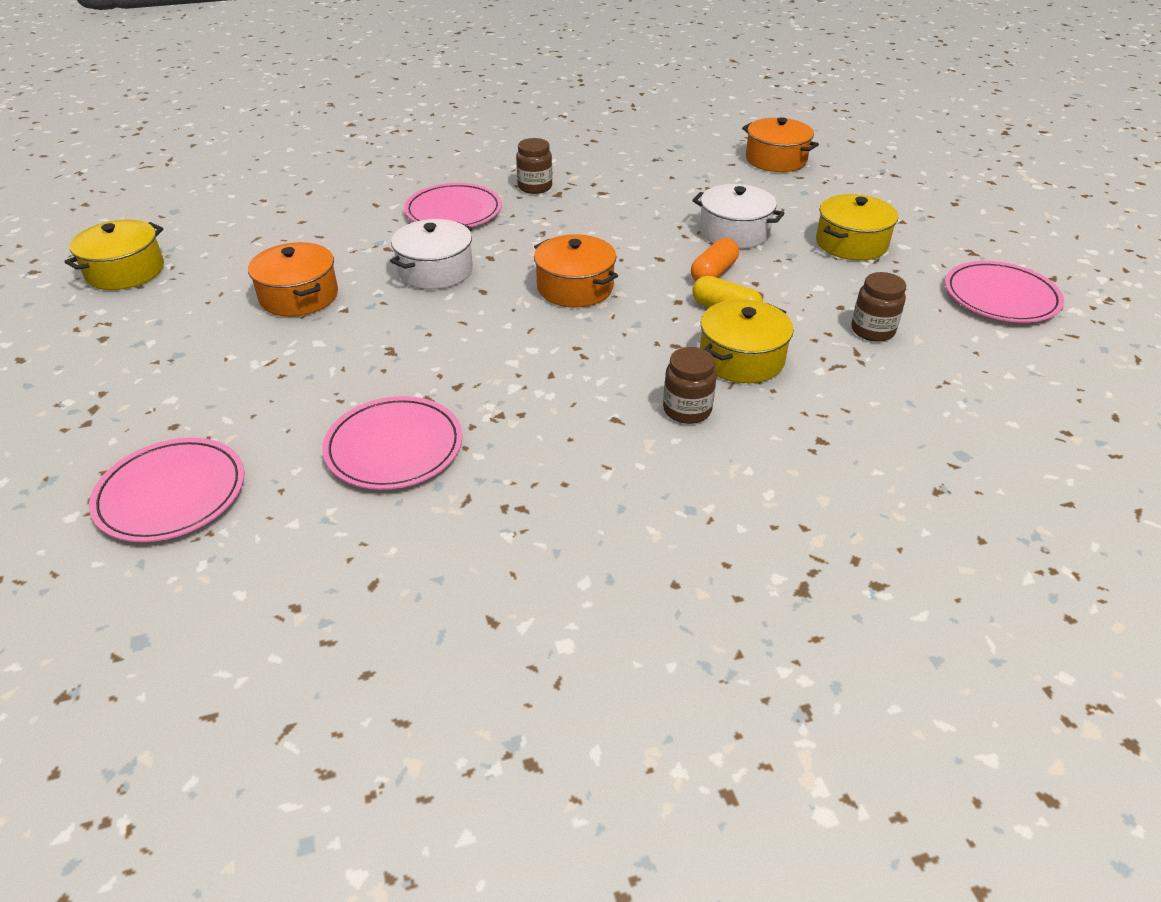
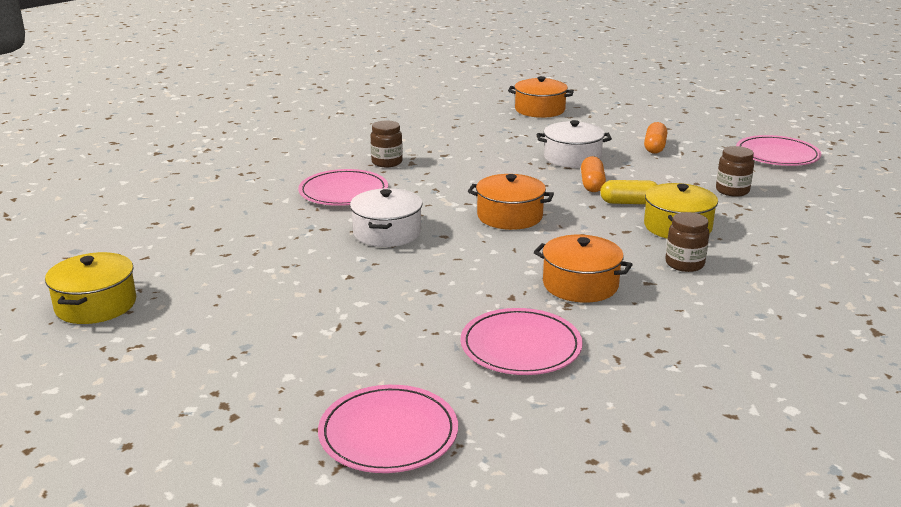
camera: 30 degrees left, 15 degrees down
(299, 296) = (296, 278): orange pot -> orange pot (580, 285)
(851, 243) = (654, 147): yellow pot -> orange capsule

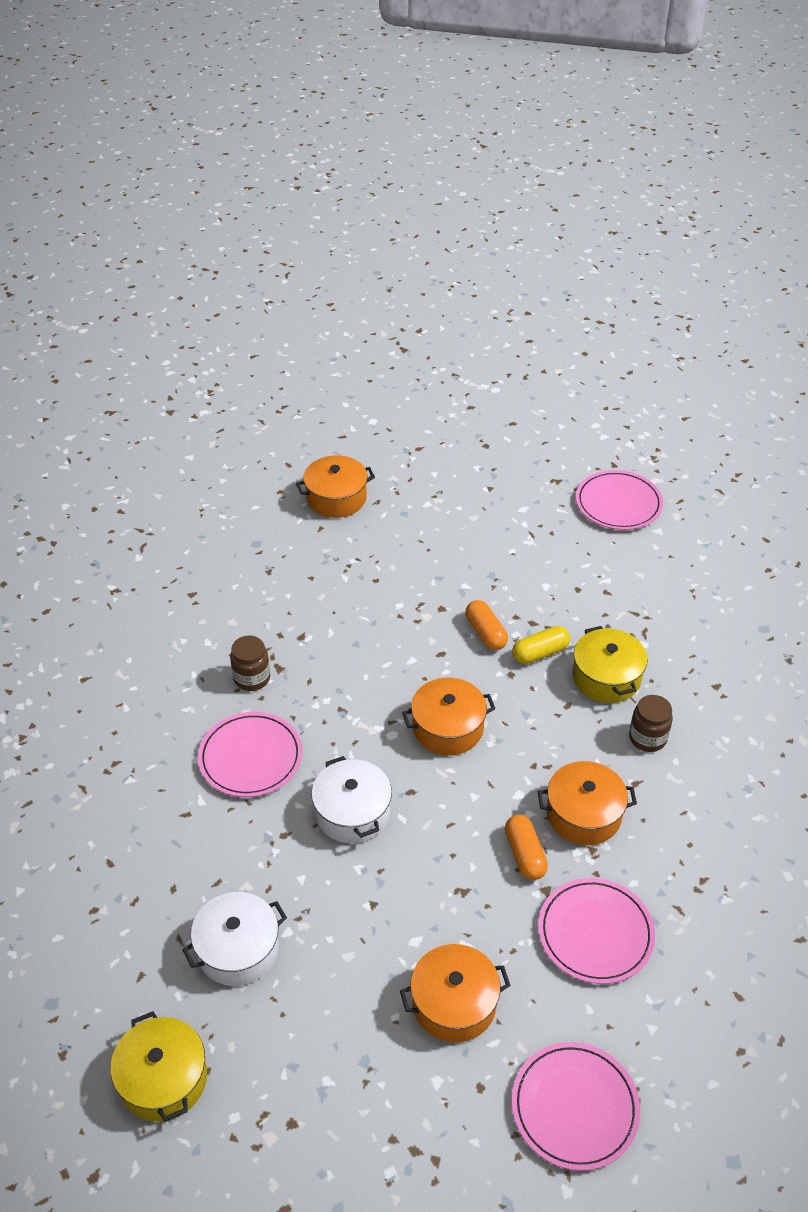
camera: 30 degrees left, 20 degrees up
(352, 342) = (454, 1003): none -> orange pot
(572, 158) = (435, 588): white pot -> white pot (238, 949)
(654, 147) = (500, 533): orange capsule -> orange capsule (525, 854)
(732, 191) = (616, 590): brown jar -> none

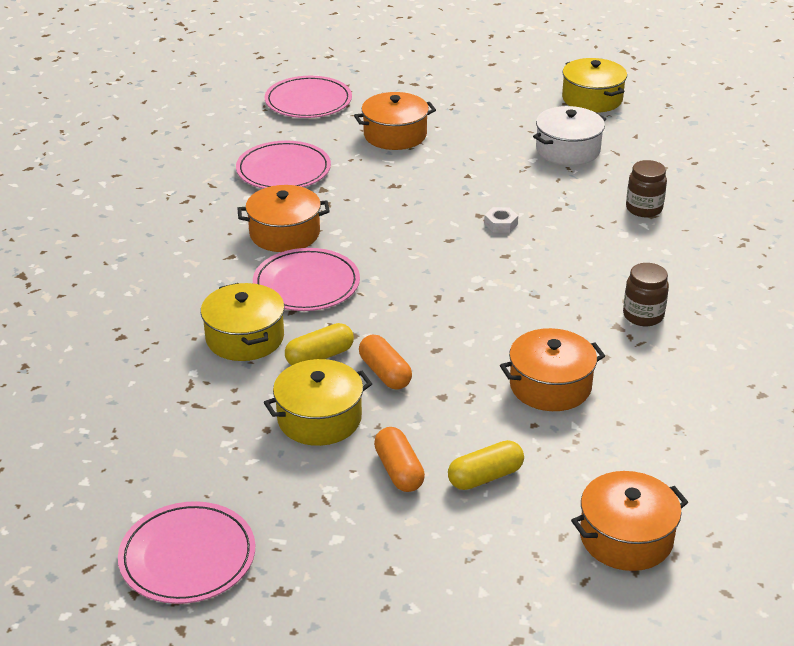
camera: 175 degrees right, 10 degrees down
(250, 757) = (612, 255): pink plate -> pink plate (306, 284)
(352, 812) = (500, 224): white pot -> white nut
(419, 543) = (485, 477): none -> yellow capsule
(448, 728) = (419, 286): orange pot -> orange pot (550, 386)
(525, 854) = (340, 207): orange capsule -> orange capsule (399, 471)
(538, 595) = (319, 418): none -> yellow pot
(647, 738) = (211, 289): brown jar -> brown jar (644, 209)

